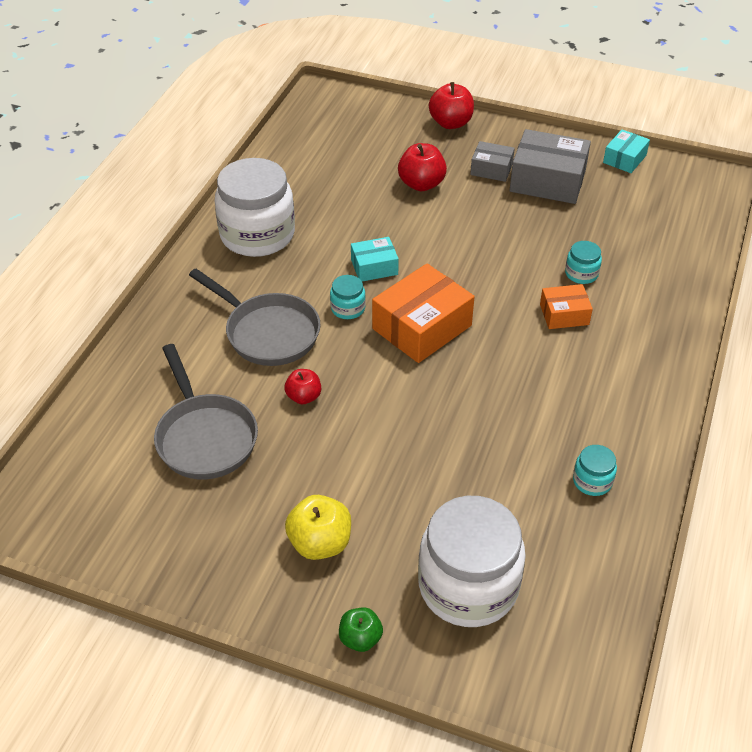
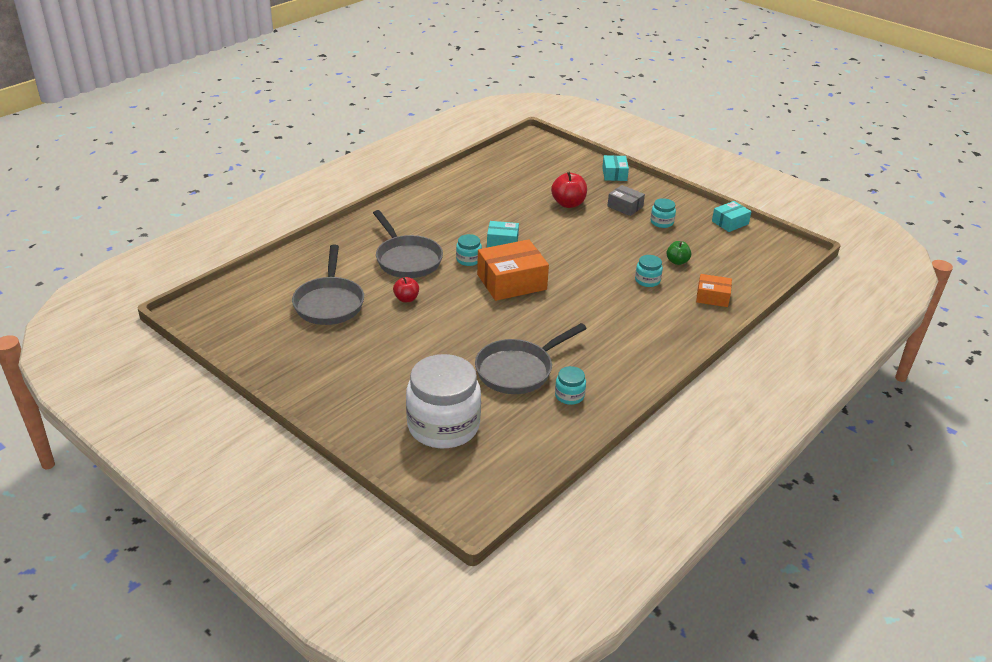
camera: 20 degrees right, 10 degrees down
(257, 235) = (436, 206): white jar -> none
(320, 543) = (363, 376): yellow apple -> none
(360, 638) = (355, 432): green apple -> green apple (677, 261)
(450, 123) = (614, 174): red apple -> turquoise box
(509, 463) = (518, 370): none -> grey pan
(547, 181) = (661, 222): grey box -> turquoise jar
(564, 314) = (617, 300): orange box -> orange box (712, 297)

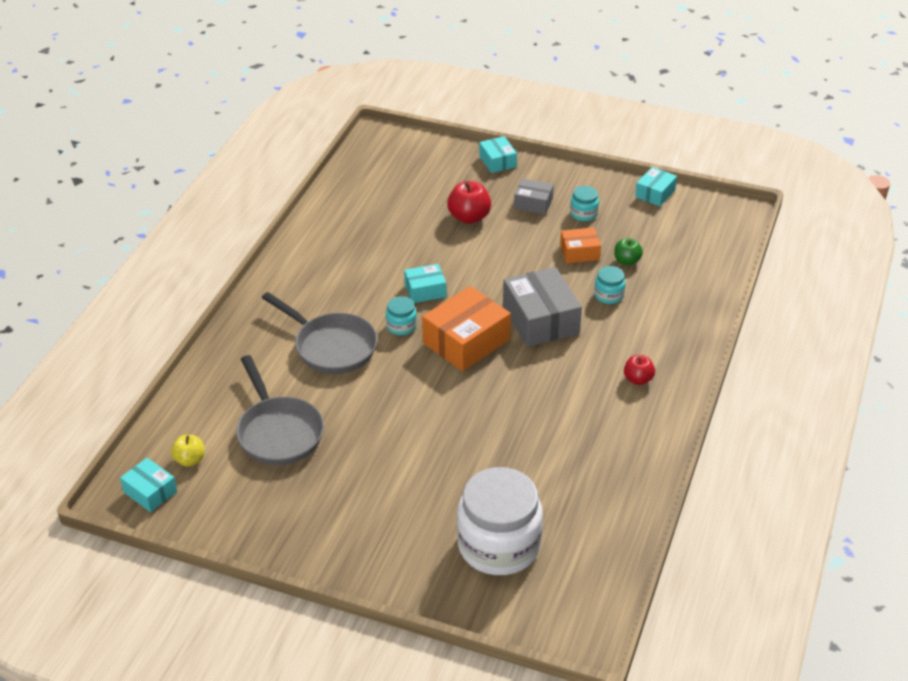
camera: 20 degrees left, 5 degrees up
(212, 315) = (150, 492): none -> turquoise box
(254, 303) = (190, 460): none -> yellow apple
(406, 299) = (363, 399): red apple -> red apple (638, 379)
(518, 370) = (537, 451): grey pan -> none
(569, 395) = (607, 465): turquoise jar -> none
(580, 283) = (541, 319): none -> grey box
(712, 297) = (686, 296): orange box -> orange box (579, 252)

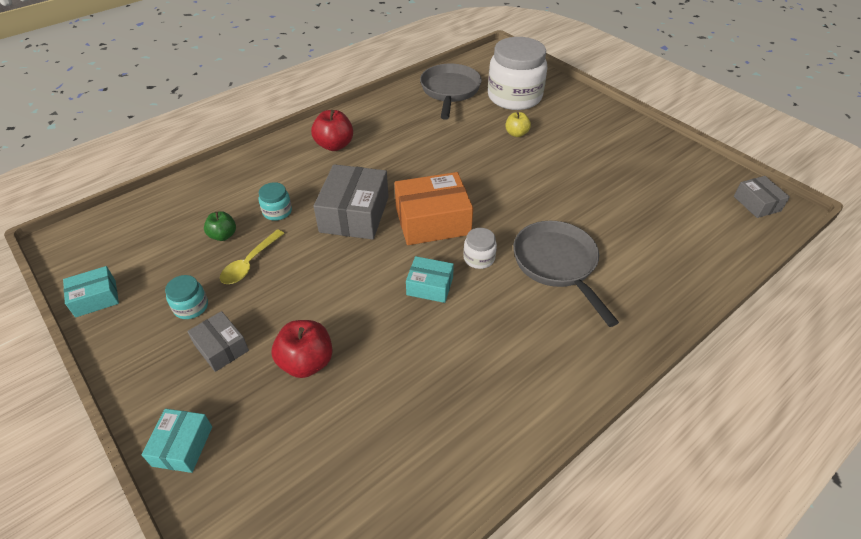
camera: 150 degrees left, 5 degrees up
(150, 492) = (757, 203): turquoise box -> grey box
(190, 460) = (719, 215): yellow apple -> yellow apple (516, 133)
(278, 432) = (636, 209): grey pan -> grey pan (450, 91)
(401, 326) = (479, 258): turquoise jar -> white jar
(579, 252) = (250, 263): orange box -> yellow spoon
(638, 379) = (334, 145): red apple -> red apple, size x1.59

